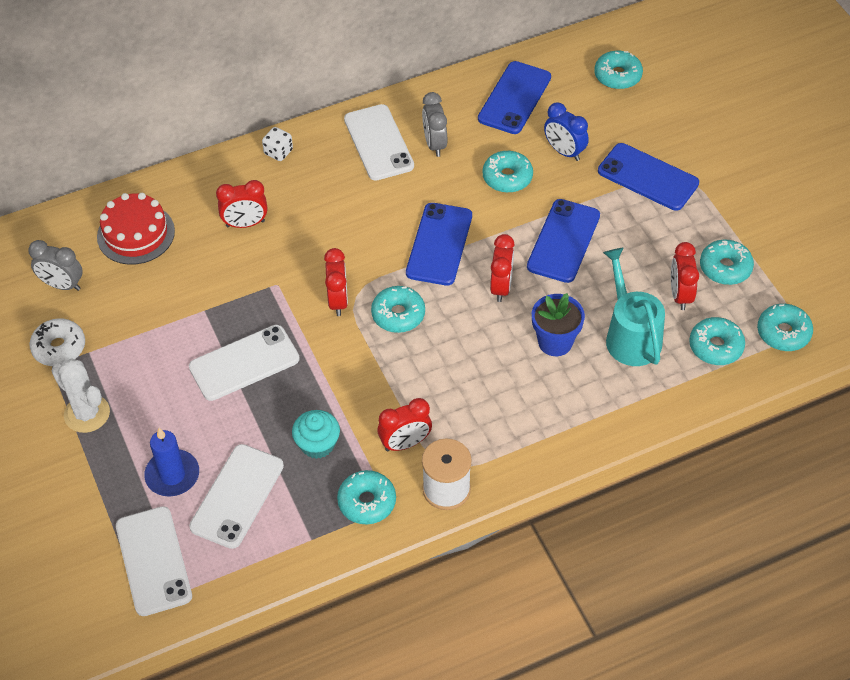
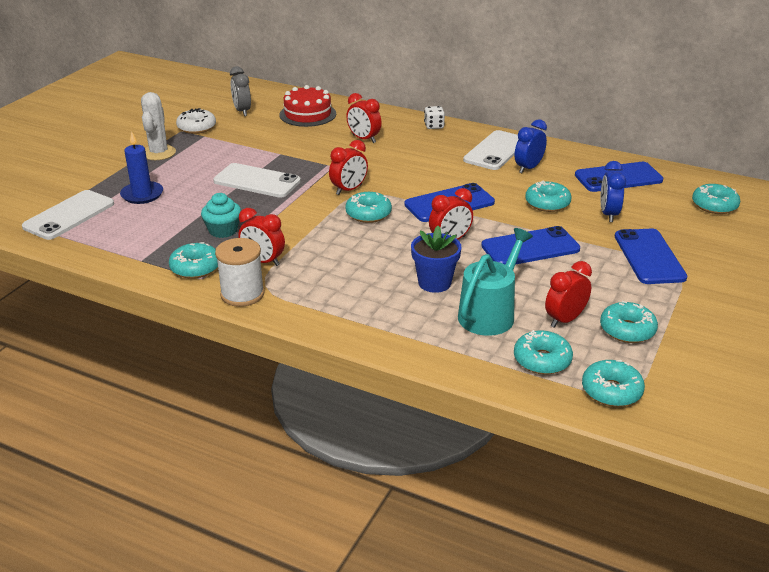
camera: 50 degrees right, 20 degrees down
(237, 496) = (149, 221): white phone -> none
(435, 144) = (528, 168): grey clock -> blue clock

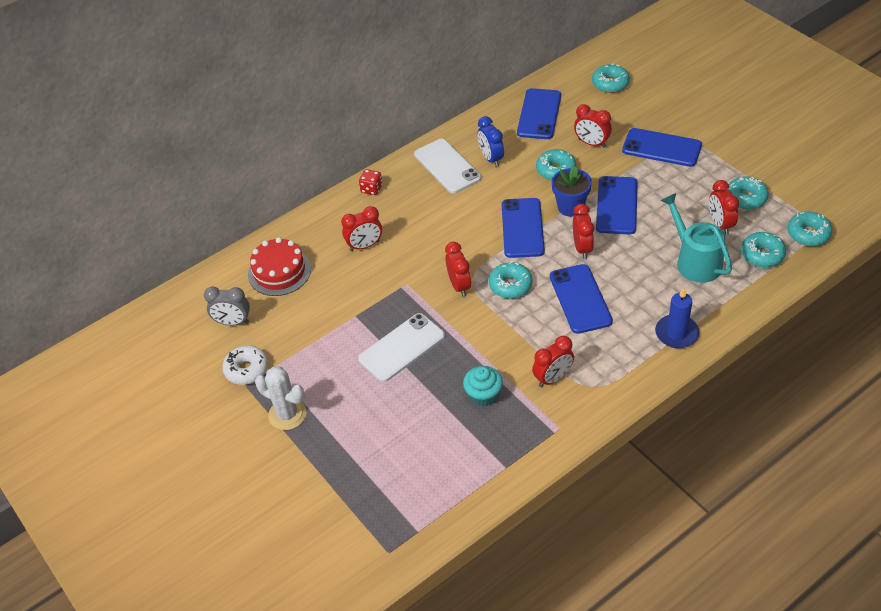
camera: 60 degrees left, 15 degrees up
(69, 215) = (383, 515): white phone -> none
(142, 195) = (374, 445): blue candle -> blue candle (676, 333)
(195, 268) = (539, 429): turquoise donut -> none
(242, 294) = (598, 405): white spool -> none
(378, 254) = (580, 299): none -> blue phone
(434, 126) = (371, 189): white dice -> red dice
(434, 283) = (639, 278): blue flower pot -> blue flower pot (570, 207)
(608, 214) = (592, 143): blue clock -> red clock

